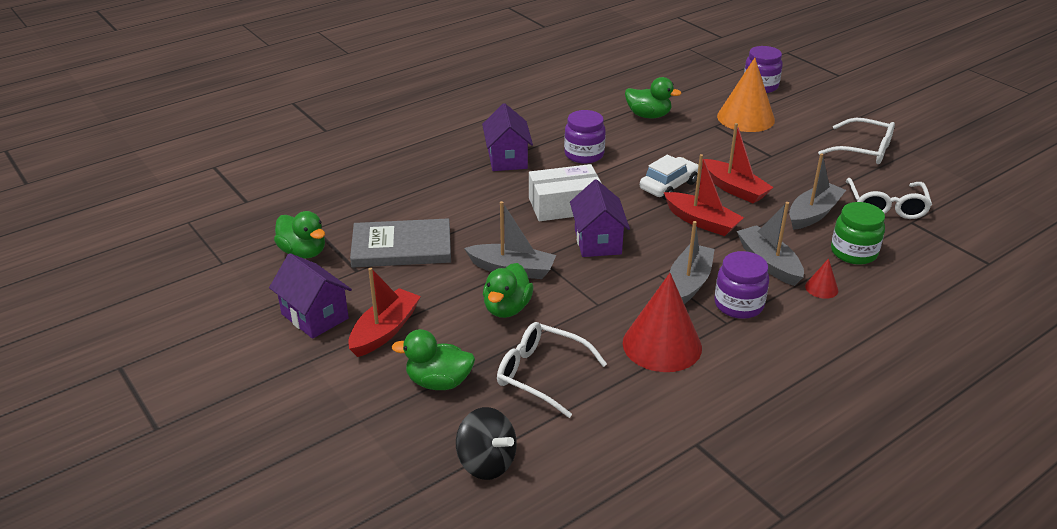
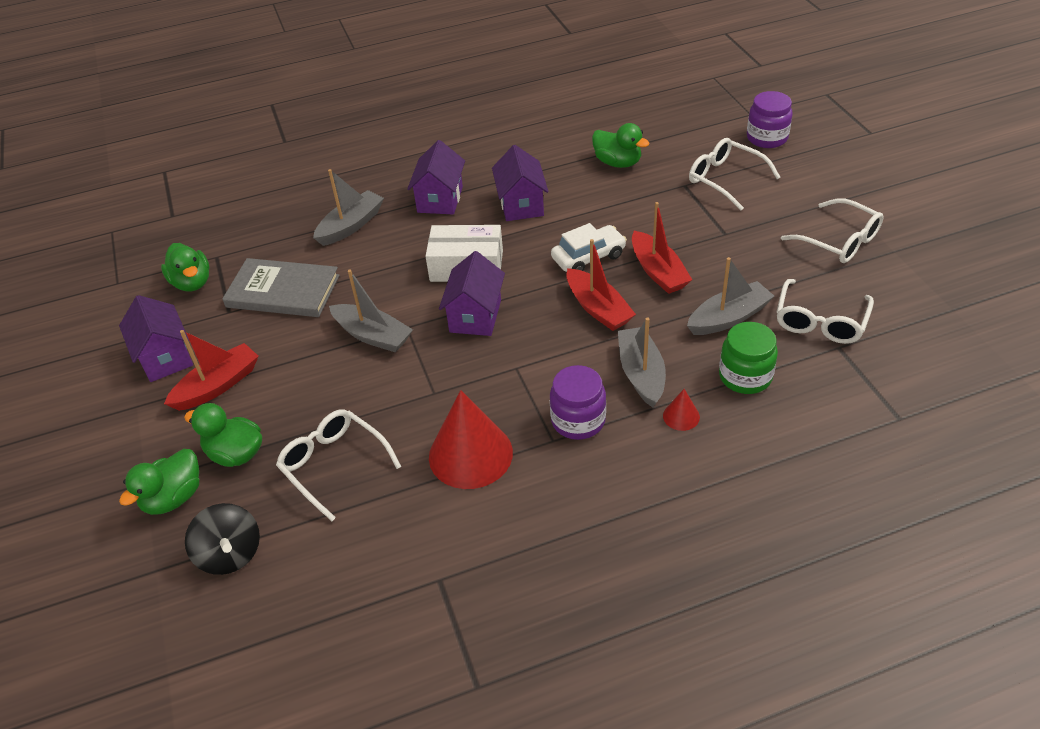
camera: 20 degrees right, 10 degrees up
(507, 308) = (343, 381): green duck -> green duck (174, 498)
(584, 154) = (521, 204): purple jar -> purple house
(689, 283) = (541, 383): grey boat -> grey boat (351, 226)
(745, 118) = (725, 179): orange cone -> white glasses

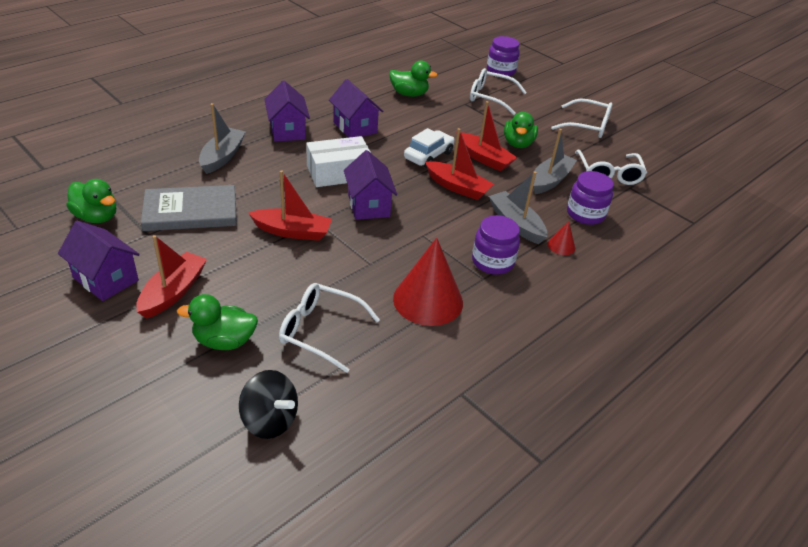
camera: 30 degrees left, 5 degrees down
(174, 498) = (185, 389): green duck -> green duck (518, 144)
(373, 335) = (292, 231): grey boat -> red boat
(745, 376) = (585, 214): green jar -> purple jar

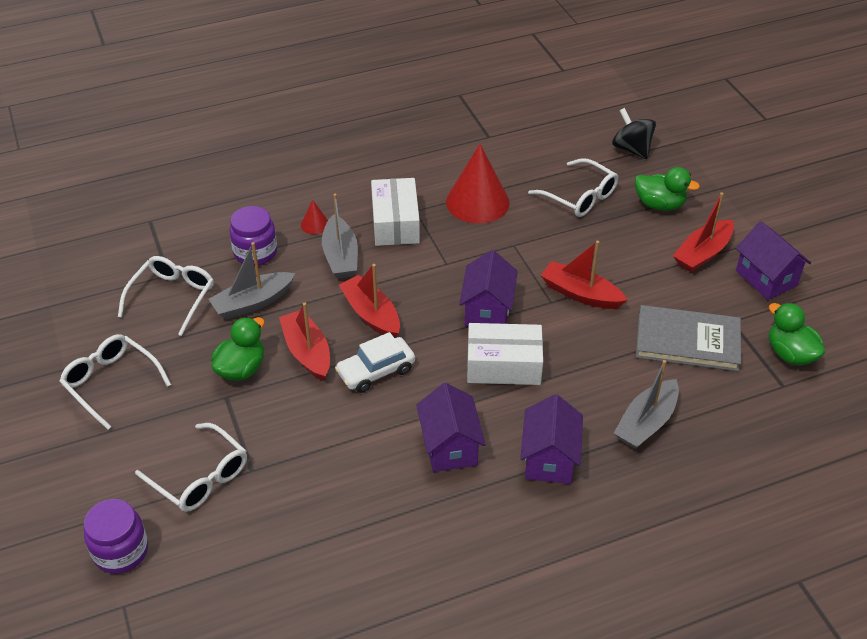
camera: 155 degrees left, 5 degrees up
(409, 94) = (327, 513): green duck -> none
(492, 262) = (395, 223): purple jar -> white box

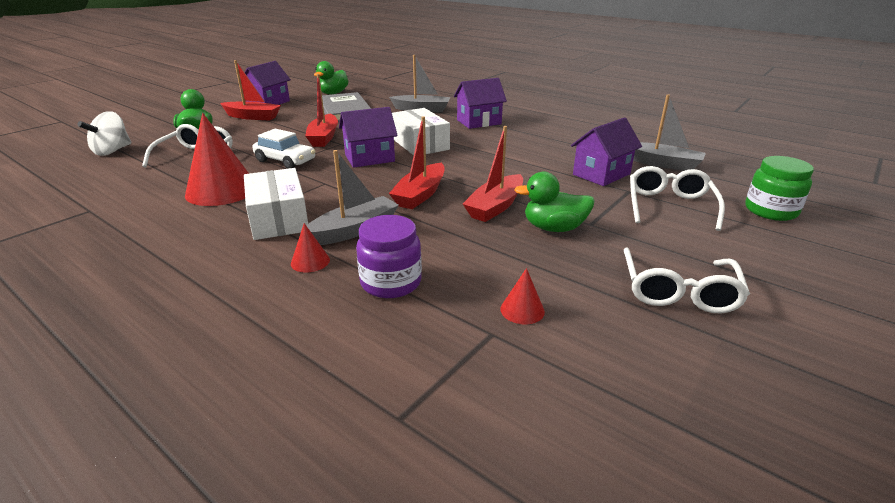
camera: 120 degrees left, 15 degrees down
(121, 551) = (770, 211): purple jar -> green jar
(172, 297) = (522, 310): white glasses -> red cone
(253, 302) = (469, 253): grey boat -> grey boat (662, 163)
(376, 371) = (478, 177): white car -> white car (285, 161)
(395, 223) = (278, 218): white box -> white box turned 75 degrees counterclockwise
(450, 446) = (508, 143): purple house -> purple house (601, 174)
(631, 149) = (112, 151): black spinning top -> white spinning top

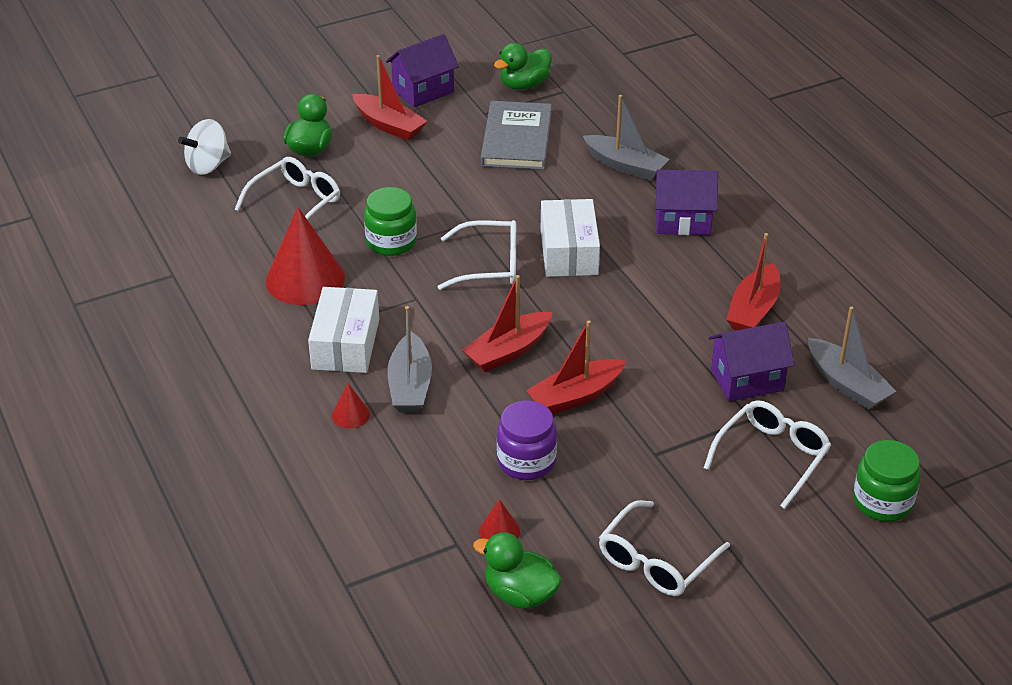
camera: 25 degrees right, 10 degrees up
(285, 161) = (391, 242): white car -> green jar
(324, 137) = (457, 203): red boat -> red boat (753, 310)
(354, 230) = (410, 385): grey boat -> grey boat turned 105 degrees clockwise
(369, 158) = (490, 265): purple house -> white glasses
(391, 282) = (408, 464): purple jar -> purple jar (526, 461)
(554, 228) = (611, 447): green duck -> green duck (520, 594)

